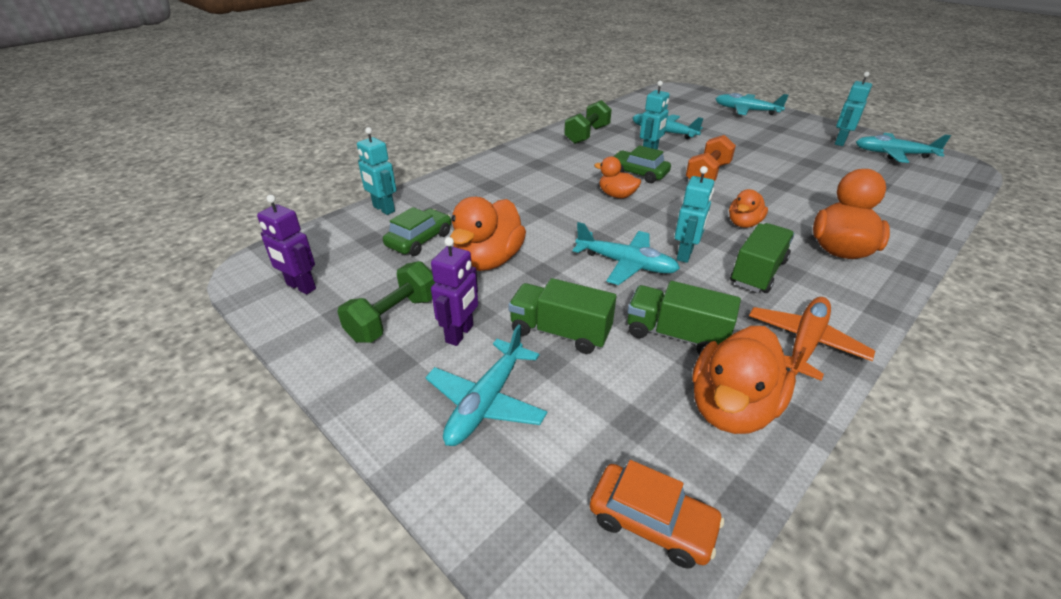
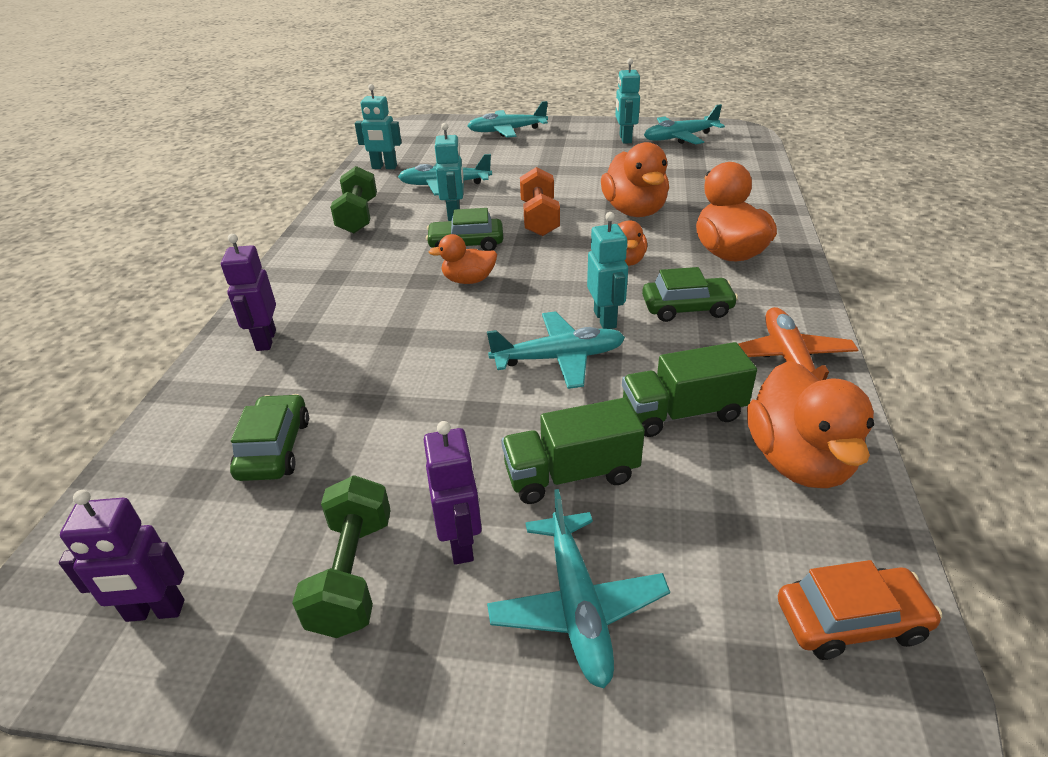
camera: 35 degrees left, 0 degrees up
(383, 209) = (170, 429): turquoise robot -> turquoise robot (384, 167)
(469, 184) = (265, 340): none -> purple robot
(488, 260) = (399, 430): orange duck -> orange duck (634, 211)
(758, 272) = (687, 308): green truck -> green car

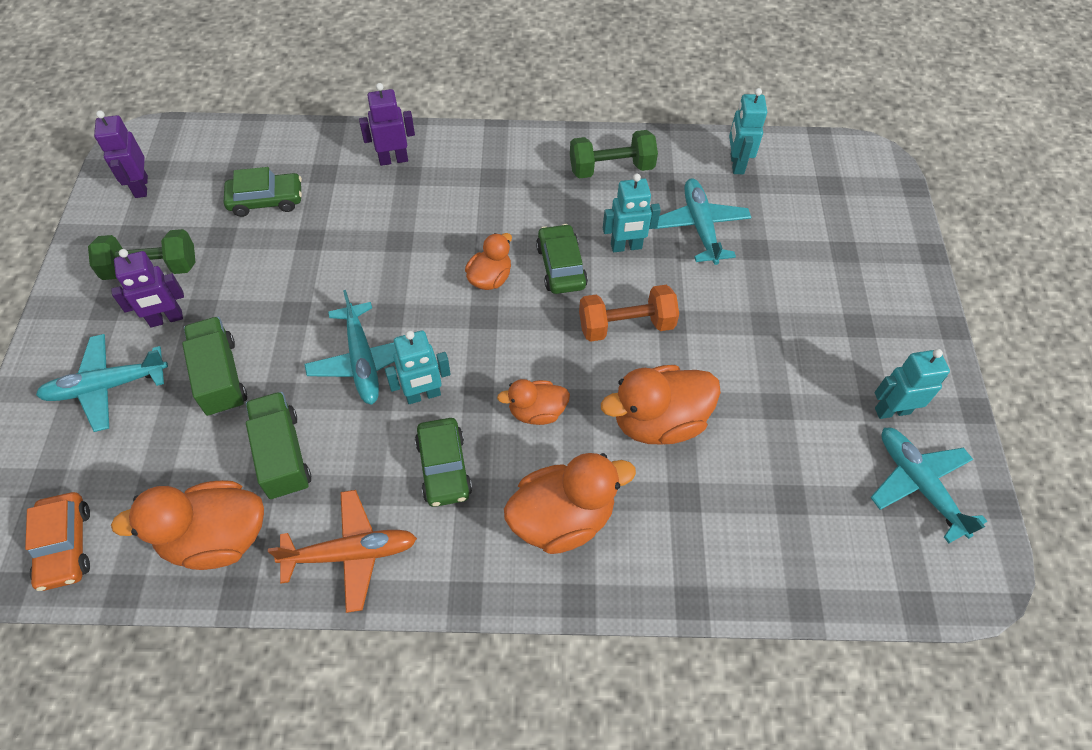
camera: 80 degrees right, 20 degrees up
(468, 280) = (490, 278): orange duck -> orange duck turned 45 degrees clockwise
(507, 131) = (883, 267): turquoise plane -> none

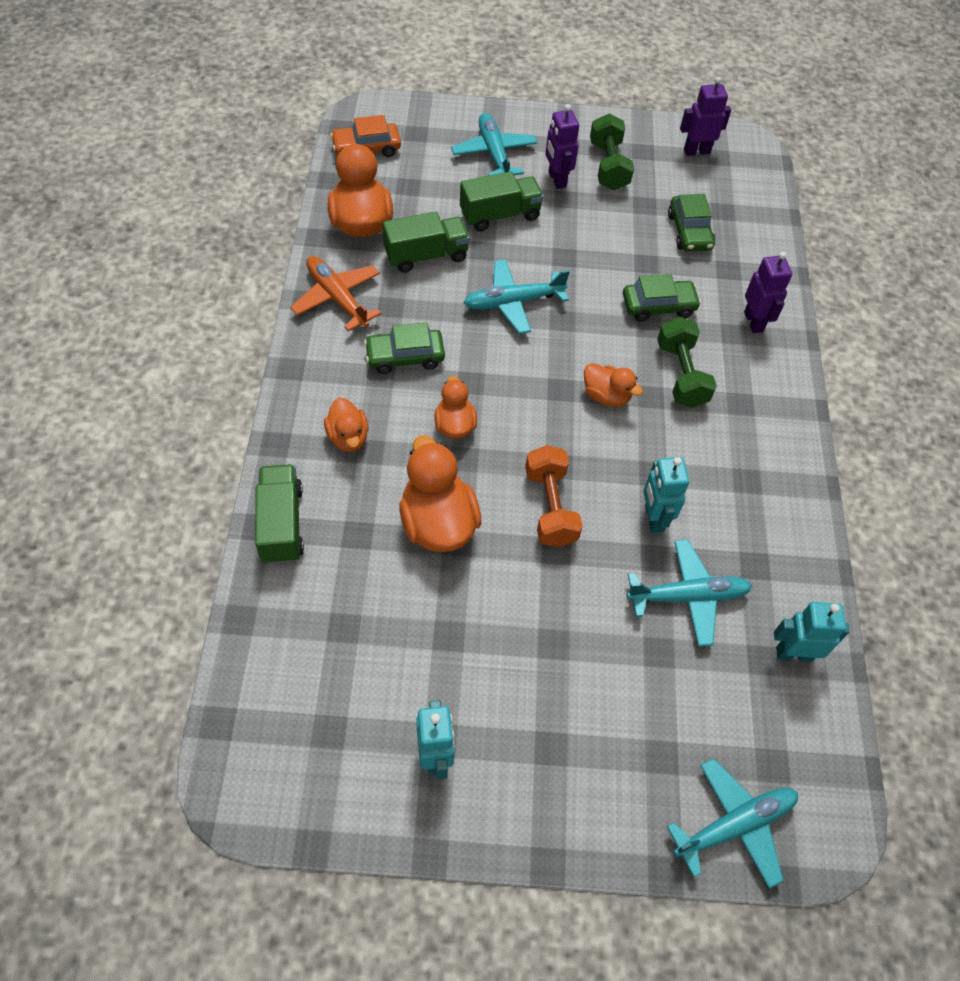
camera: 90 degrees right, 0 degrees up
(350, 554) = (337, 298): orange plane -> orange plane turned 150 degrees clockwise
(423, 395) = (476, 343): turquoise robot -> none
(561, 266) = (623, 456): green car -> green car (658, 306)
(562, 518) = (348, 437): orange duck -> orange duck, size x0.58
(611, 168) = (768, 515): green dumbbell -> green dumbbell (681, 375)
(684, 576) = (281, 524): none -> green truck
(919, 485) = (343, 760): turquoise plane -> turquoise plane (734, 825)

